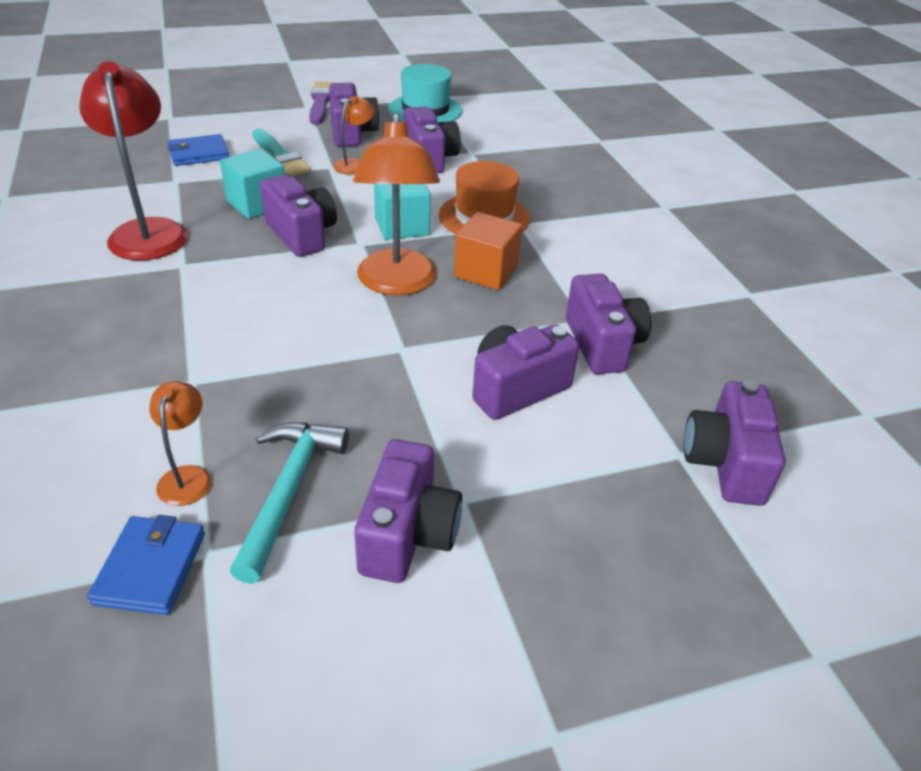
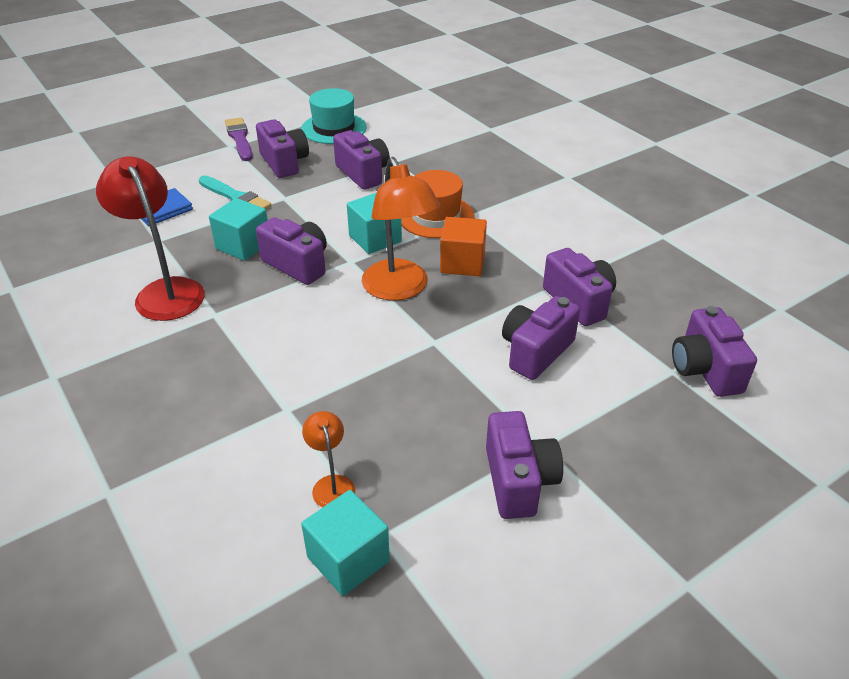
camera: 15 degrees left, 0 degrees up
(151, 568) = (348, 559): blue wallet -> turquoise cube
(288, 491) = (414, 474): turquoise hammer -> none
(354, 164) = (304, 192): orange lamp -> none

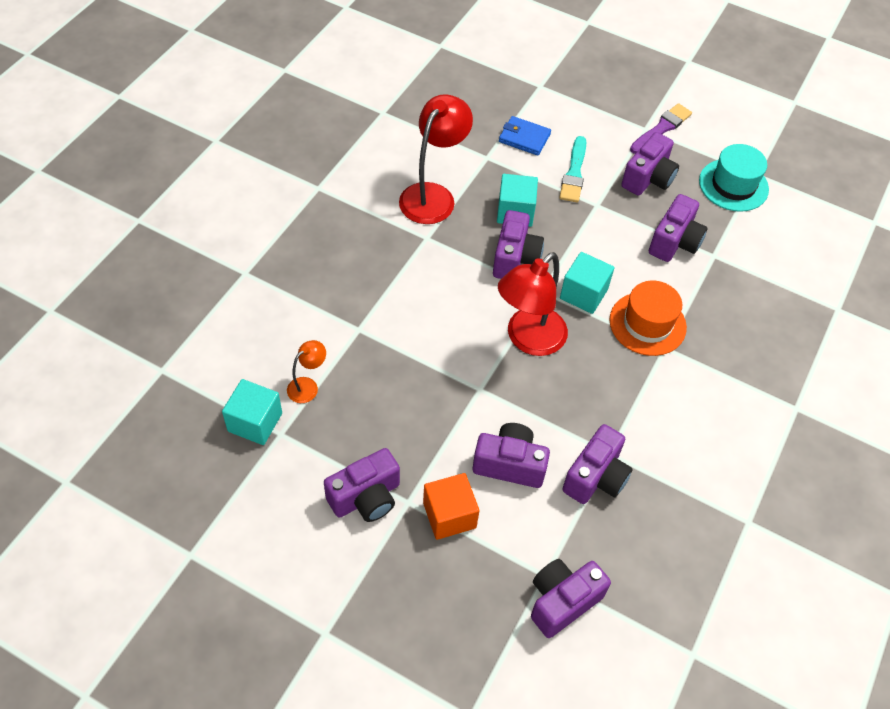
camera: 60 degrees right, 15 degrees up
(399, 289) = (528, 340): orange lamp -> red lamp
(462, 263) = (592, 370): orange cube -> orange cube (449, 515)

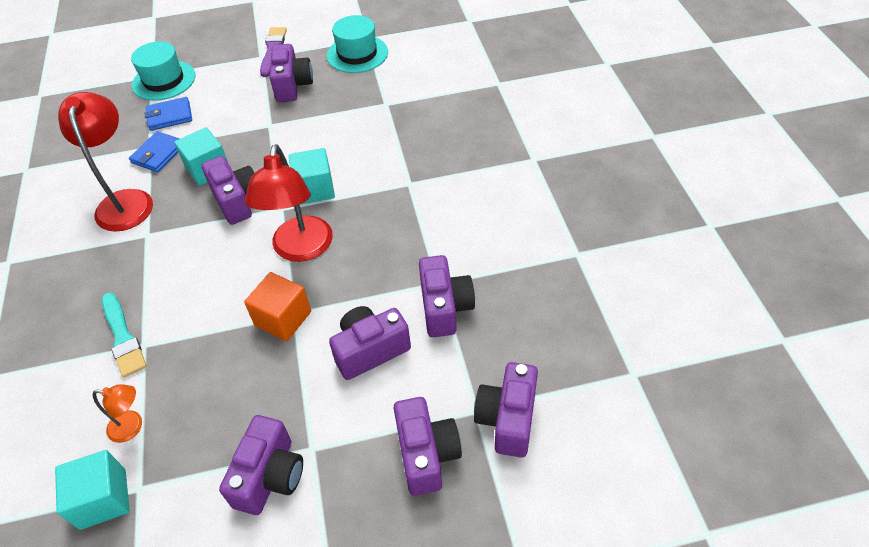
camera: 35 degrees left, 5 degrees down
(307, 386) = (132, 427): orange lamp -> orange lamp turned 90 degrees clockwise
(449, 515) = (357, 430): orange cube -> orange cube (283, 318)
(488, 169) = (158, 154): none -> blue wallet
(546, 98) = (164, 80): none -> turquoise hat
(574, 173) = (232, 115): turquoise brush -> turquoise brush (123, 337)
(647, 324) = (381, 177): orange hat -> none
(674, 242) = (350, 113): purple camera -> purple camera (426, 454)

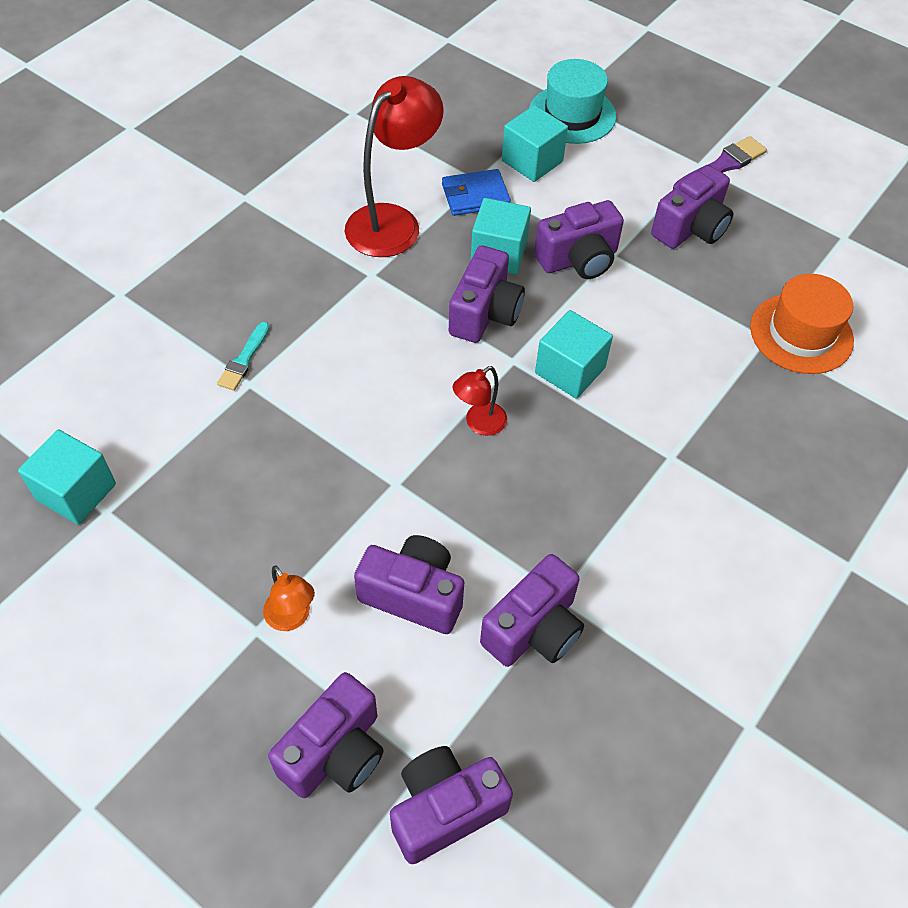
camera: 45 degrees right, 5 degrees up
(123, 337) = (244, 359): turquoise brush -> turquoise brush, size x0.66
(132, 427) = (161, 451): orange lamp -> orange lamp (292, 618)
(170, 116) = (532, 161): blue wallet -> turquoise cube
(270, 476) = (199, 616): purple camera -> purple camera (578, 259)
(283, 318) = (381, 478): orange cube -> none
(301, 249) = (479, 424): red lamp -> red lamp, size x0.49
(357, 54) = (808, 248): turquoise hat -> none
(399, 89) = (801, 333): none -> orange hat

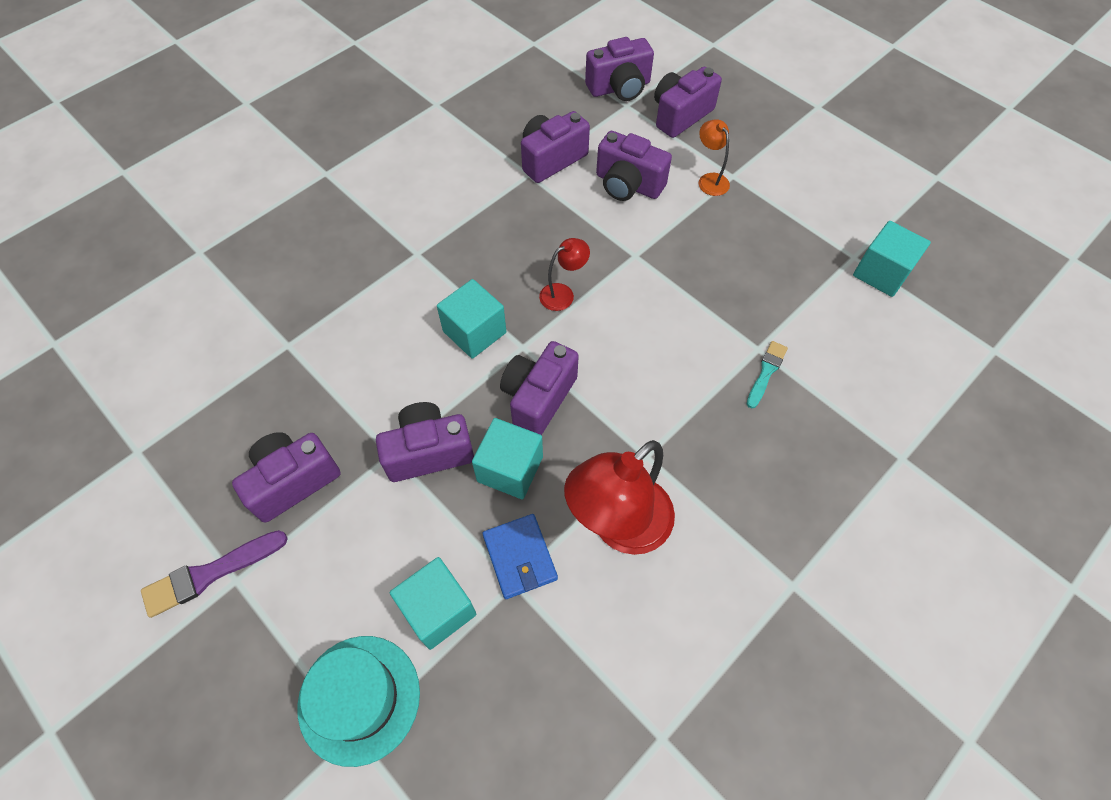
camera: 170 degrees left, 5 degrees up
(475, 195) = (519, 557): blue wallet -> blue wallet turned 75 degrees clockwise
(801, 333) = (251, 346): orange hat -> none

